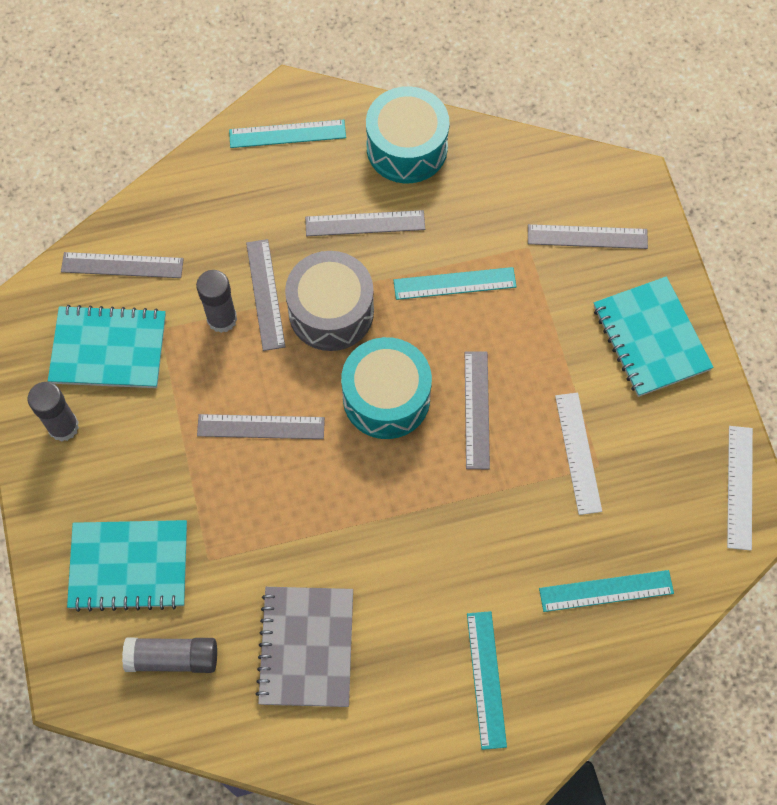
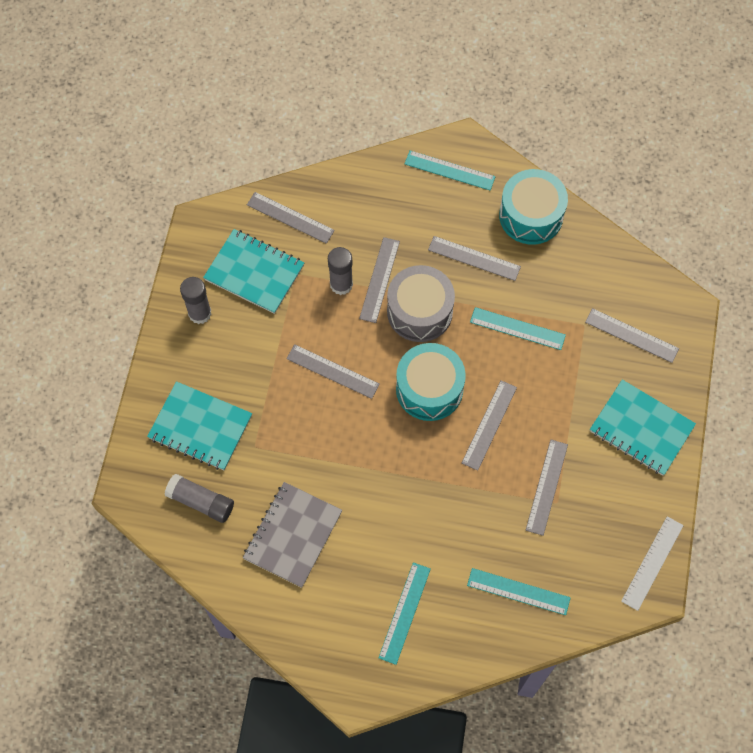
camera: 25 degrees right, 0 degrees up
(578, 453) = (546, 487): white ruler -> grey ruler
(651, 338) = (641, 429): turquoise notebook -> turquoise notebook turned 60 degrees counterclockwise

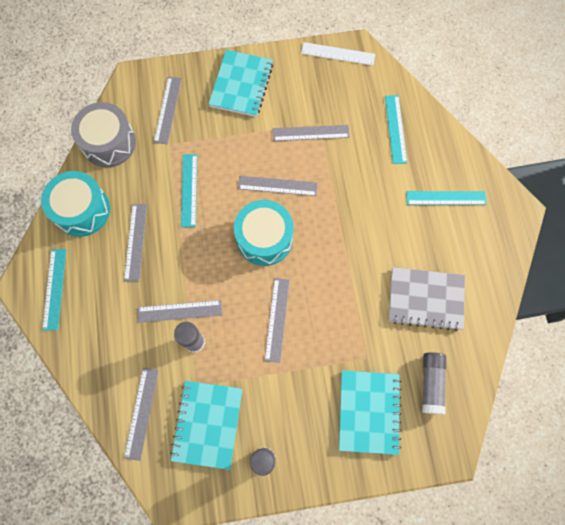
camera: 110 degrees left, 5 degrees up
(419, 311) = (199, 268): grey drum -> grey drum (109, 143)

